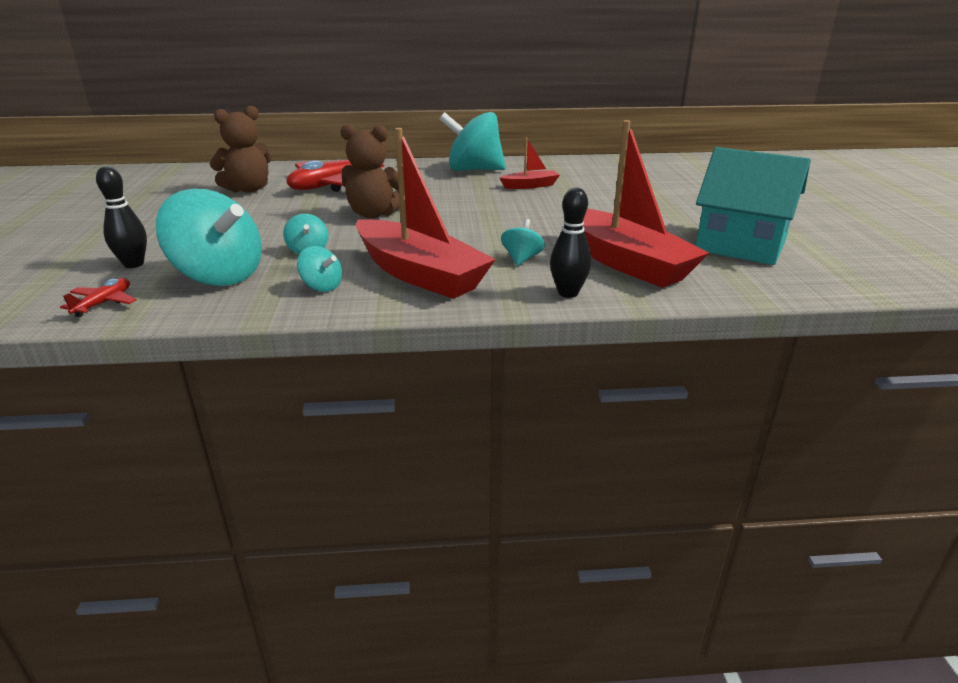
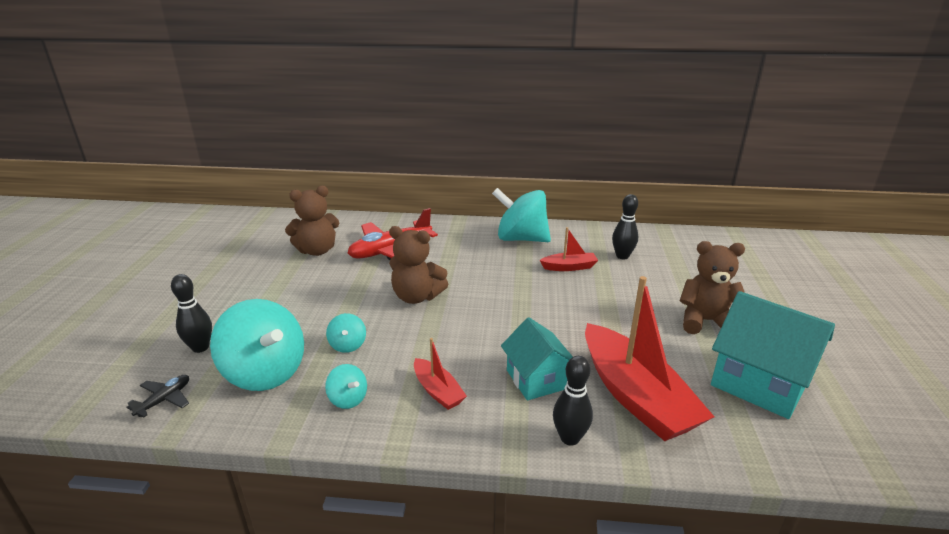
camera: 10 degrees right, 0 degrees up
(104, 303) = (164, 400): red plane -> black plane
(419, 274) = (438, 391): red boat -> red boat, size x0.47
(522, 259) = (537, 379): turquoise spinning top -> turquoise house
(582, 176) = (622, 256): none -> black bowling pin
(678, 211) = (705, 321): none -> brown teddy bear

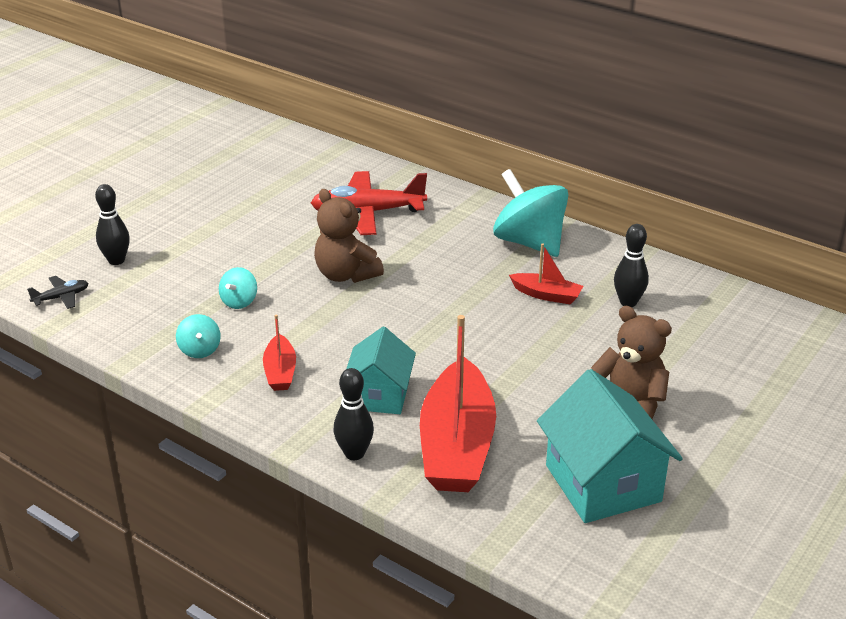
camera: 30 degrees right, 5 degrees up
(265, 372) = (152, 302): turquoise spinning top -> none
(317, 250) = (292, 190): brown teddy bear -> none

